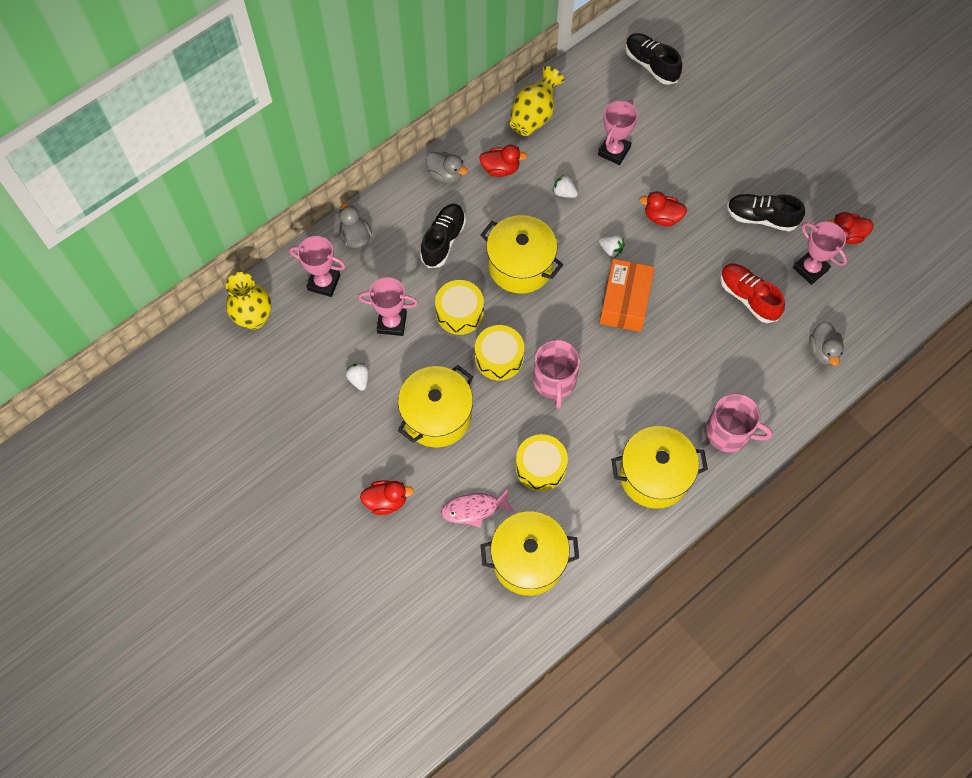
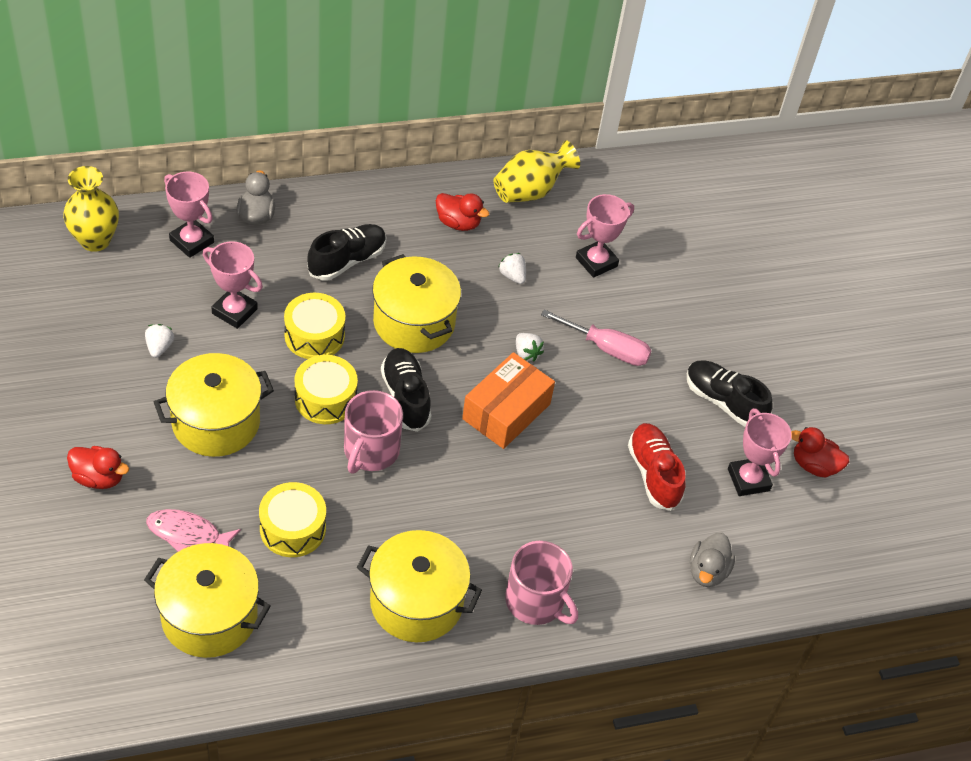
camera: 20 degrees right, 15 degrees down
(445, 175) = (395, 202): grey duck -> none
(651, 65) = (695, 200): black shoe -> black shoe (405, 397)
(662, 217) = (607, 349): red duck -> pink screwdriver

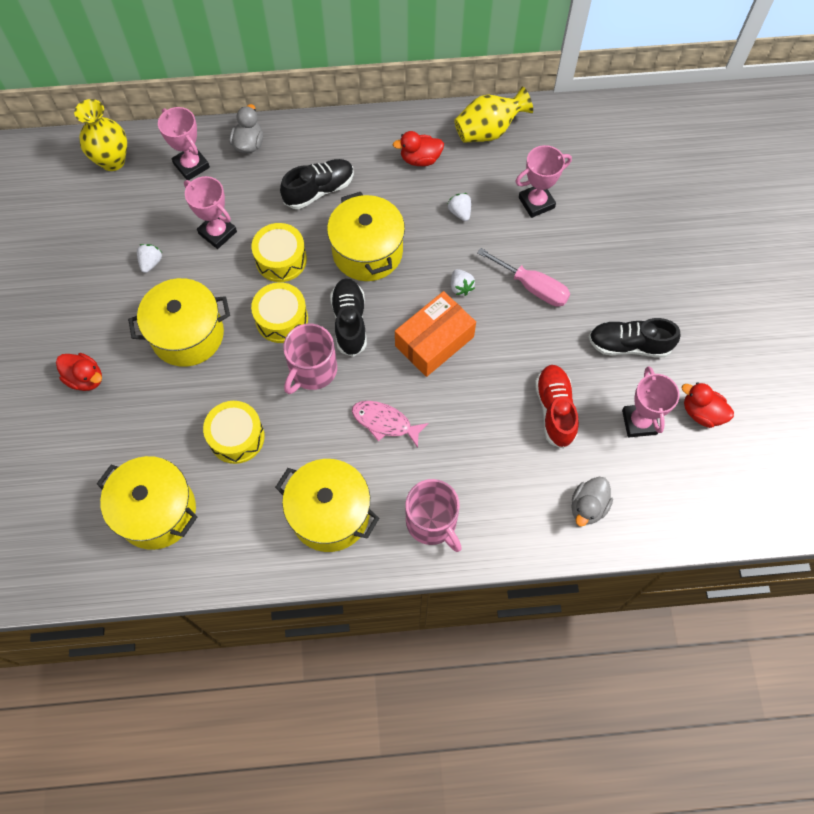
camera: 15 degrees right, 15 degrees up
(188, 533) = (150, 435): pink fish -> pink fish (385, 422)
(458, 223) = (420, 159): red duck -> red duck turned 135 degrees clockwise
(723, 402) = (629, 345): black shoe -> black shoe turned 45 degrees counterclockwise

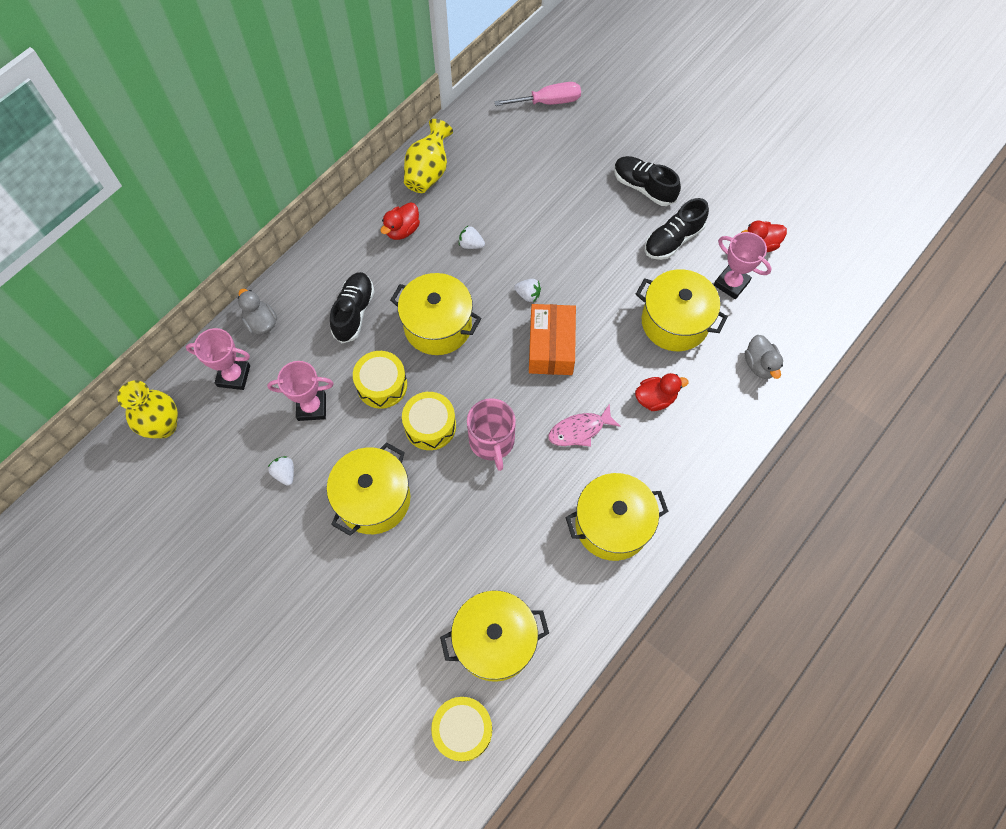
camera: 45 degrees left, 0 degrees up
(85, 378) = (332, 602): red duck -> red duck (655, 398)
(236, 437) = (492, 536): yellow drum -> yellow drum (463, 730)
(349, 322) = (480, 385): black shoe -> black shoe (643, 187)
(432, 522) = (681, 465): pink mug -> none
(532, 287) = (574, 254): pink screwdriver -> pink screwdriver (548, 102)
(536, 203) = (514, 195): pink trophy -> none
(554, 410) = (674, 322): red shoe -> yellow pot

